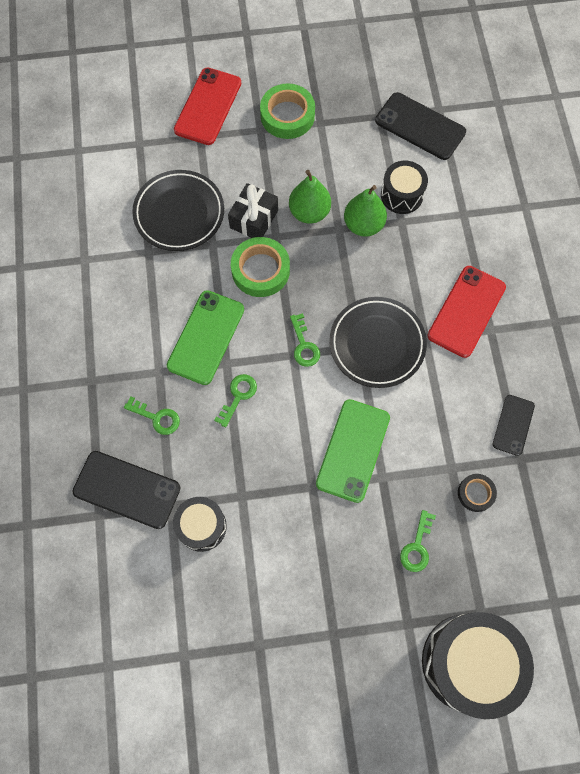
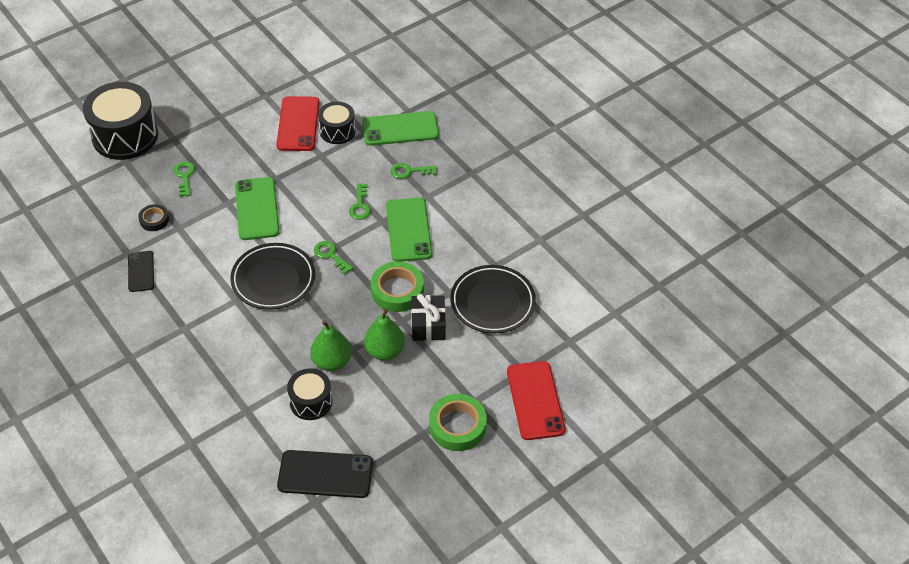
camera: 150 degrees right, 20 degrees down
(127, 489) = (400, 129): black phone -> green phone
(466, 311) = (210, 333): red phone -> red phone (298, 124)

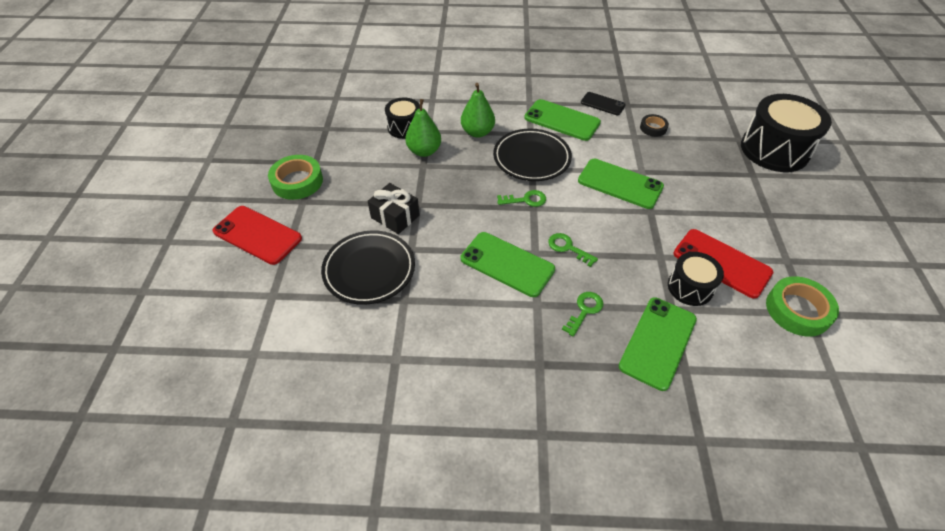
camera: 130 degrees right, 0 degrees up
(184, 176) = (695, 161): green key -> none
(195, 288) = (562, 120): none -> green phone
(325, 474) = (347, 109): black phone -> none
(384, 351) = (401, 180): green pear -> green pear (477, 132)
(397, 290) = (448, 218): green tape -> green tape (797, 310)

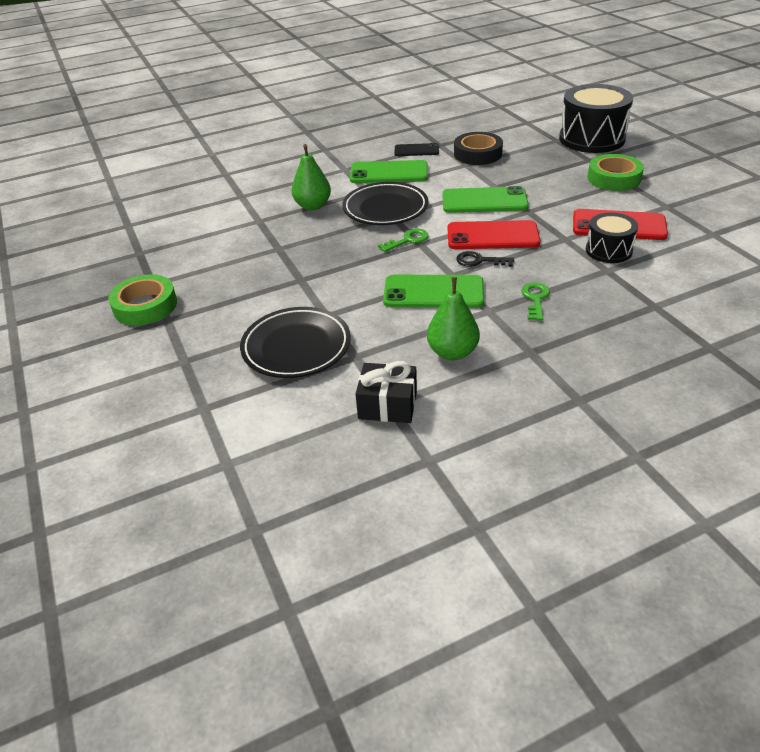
camera: 25 degrees left, 10 degrees down
(257, 235) = (138, 365): red phone -> red phone (492, 236)
(395, 216) = (285, 296): black gift -> black gift (387, 405)
(404, 127) = (230, 225): black drum -> none
(424, 151) = (269, 237): green pear -> green pear (452, 352)
(568, 248) = (479, 261): green key -> black key
(653, 128) = (477, 154): black tape -> black tape, size x1.75
(658, 342) = (617, 297): green phone -> none
(797, 310) = (704, 235): green tape -> green tape (614, 178)

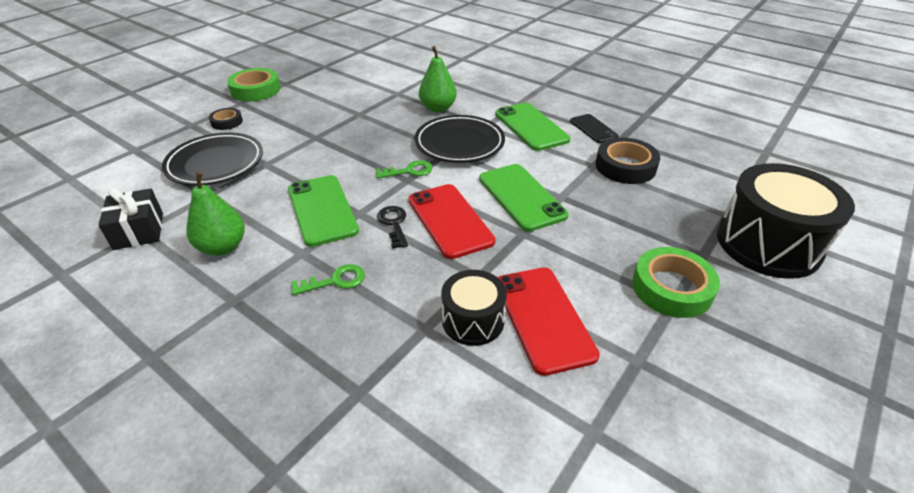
camera: 60 degrees right, 0 degrees up
(206, 333) = (227, 122): none -> black tape
(408, 240) = (409, 171): green key -> green key turned 45 degrees counterclockwise

